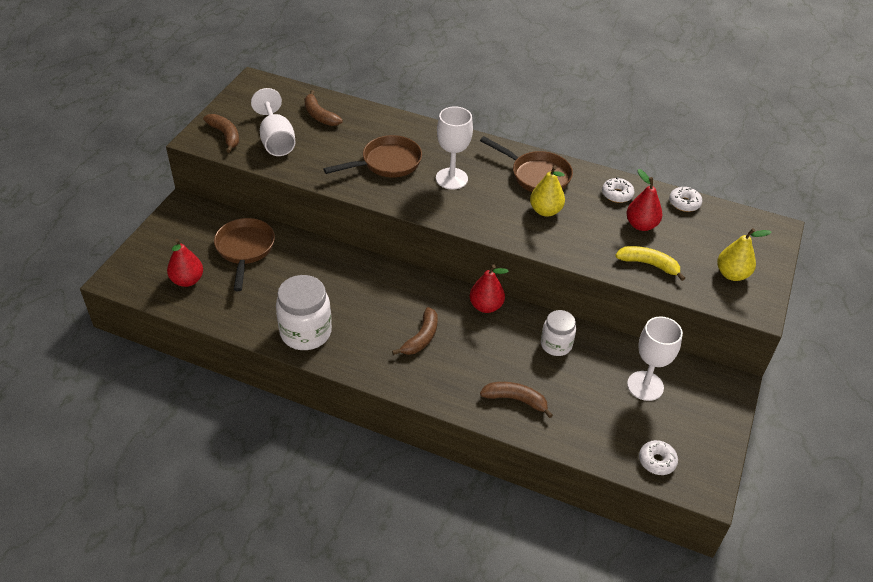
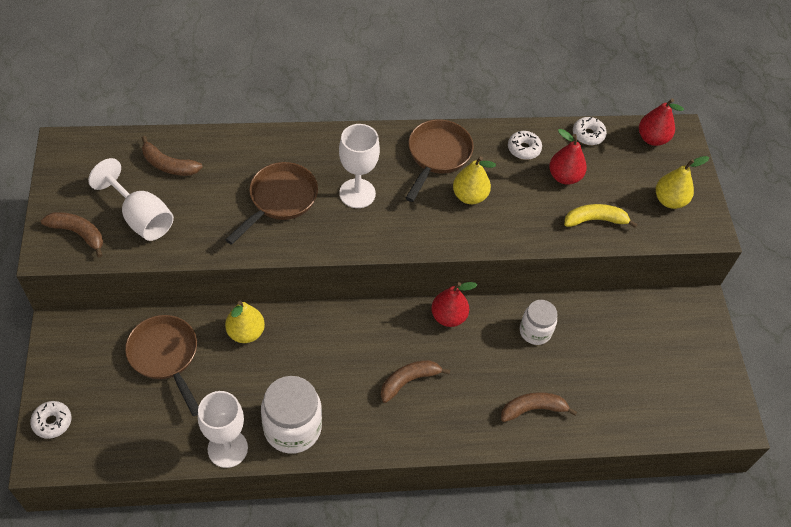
camera: 30 degrees left, 10 degrees up
(187, 280) = (126, 422): red pear -> red pear (652, 138)
(315, 257) = (246, 332): none -> yellow pear
(421, 338) = (408, 381): brown banana -> brown banana turned 120 degrees counterclockwise
(536, 175) = (437, 156): brown pan -> brown pan turned 75 degrees counterclockwise
(645, 386) = (633, 340): white goblet -> white goblet (227, 448)
(657, 461) = (683, 414): white donut -> white donut (52, 422)

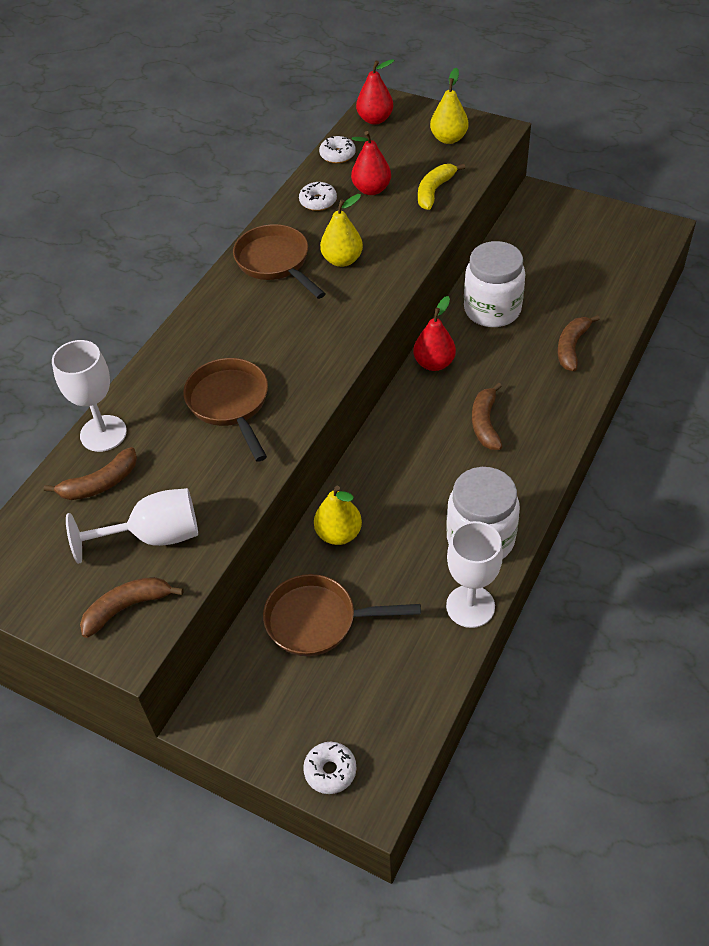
camera: 50 degrees left, 5 degrees down
(357, 193) = (272, 339): white goblet -> white goblet (103, 433)
(535, 331) = (492, 310): white jar -> white jar, size x1.62

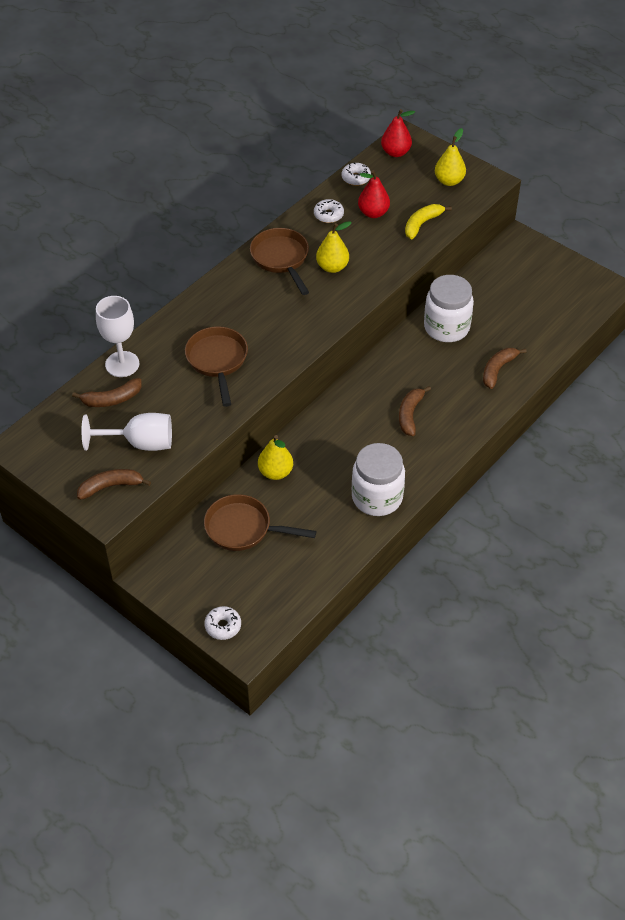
camera: 10 degrees right, 0 degrees up
(434, 363) = (387, 361): red pear -> none
(470, 606) = (353, 542): white goblet -> none

